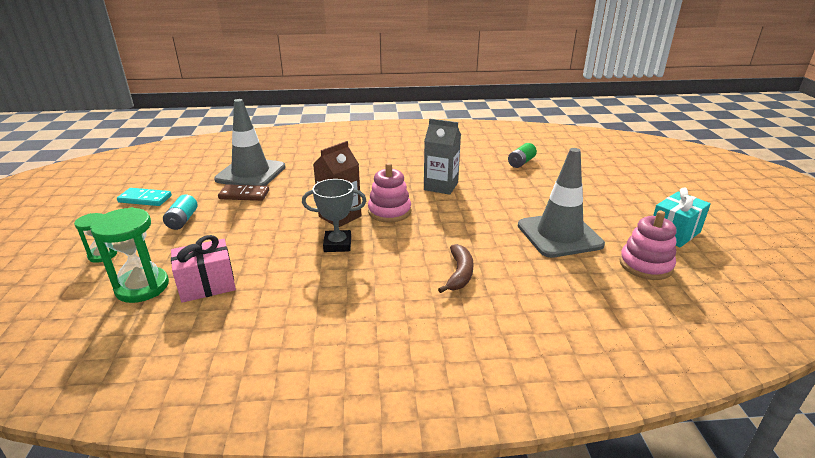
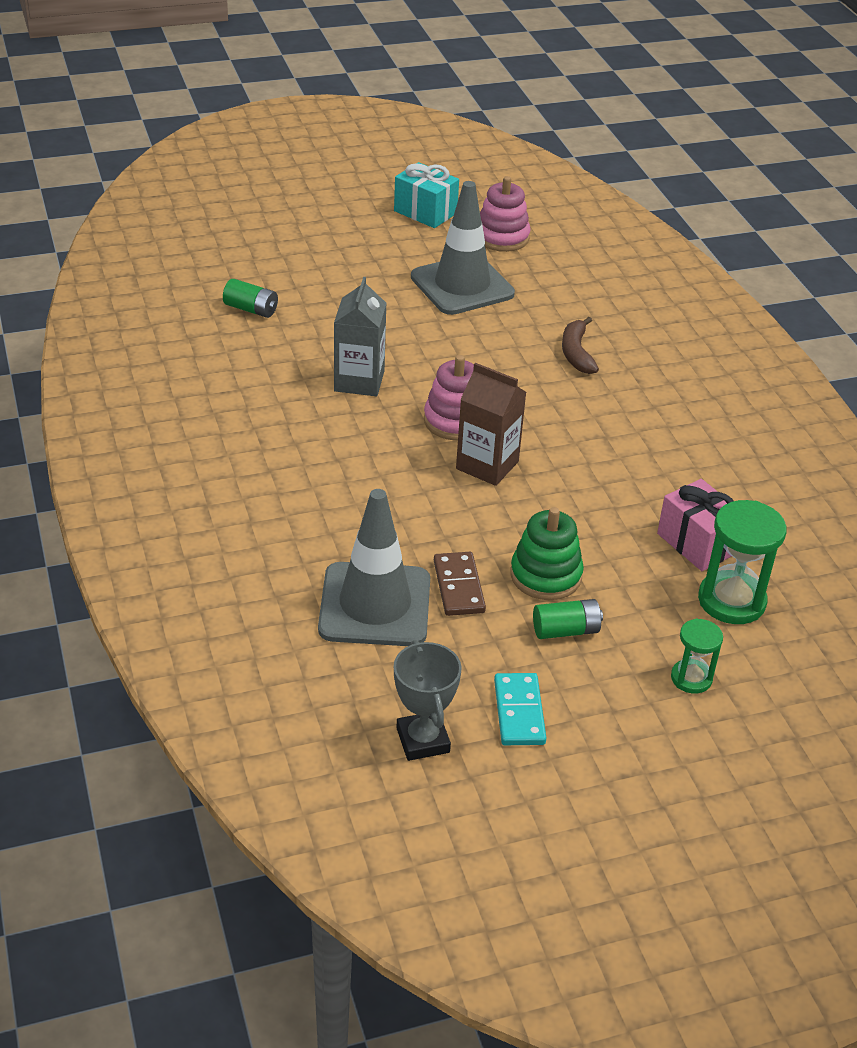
camera: 105 degrees left, 10 degrees up
(182, 220) = (566, 630): turquoise battery -> green battery
(229, 221) = (545, 575): none -> green stacking toy
(337, 244) = (559, 453): grey trophy -> grey trophy (423, 740)
(459, 274) = (576, 353): brown banana -> brown banana turned 90 degrees counterclockwise

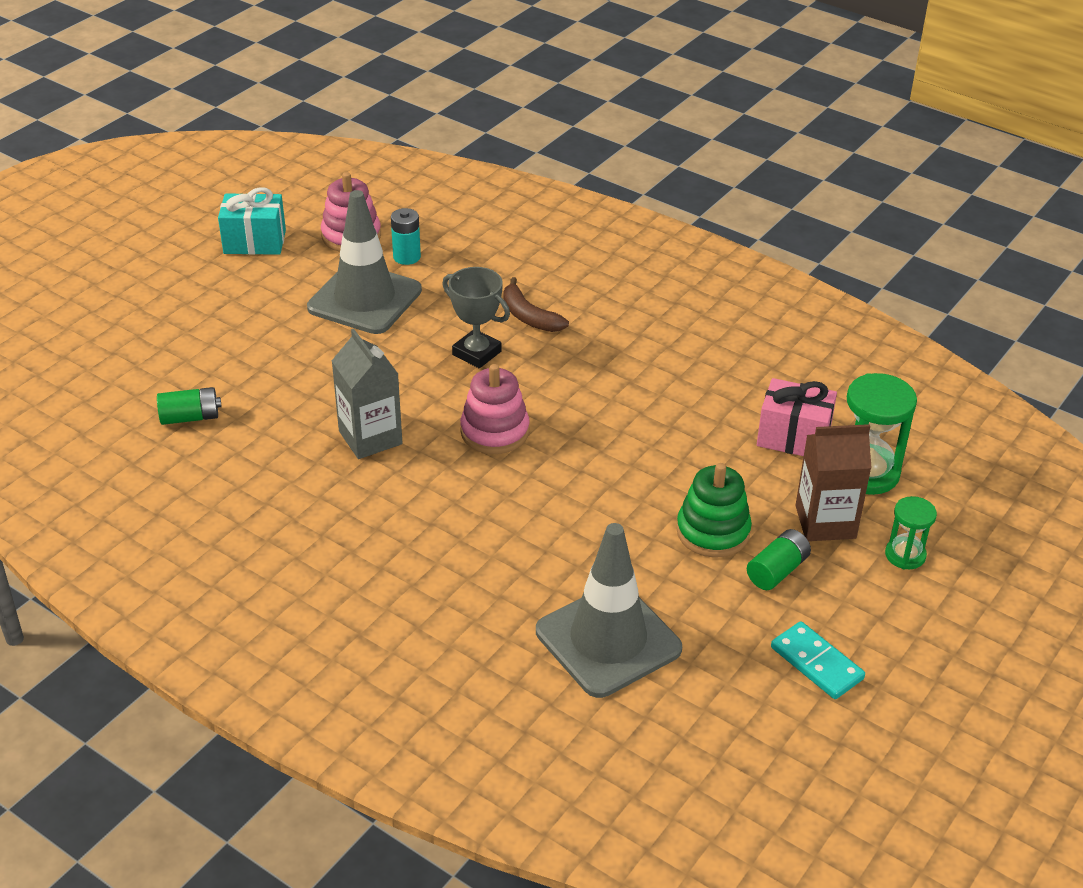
camera: 35 degrees left, 0 degrees up
(423, 740) = (772, 736): grey trophy -> grey trophy (477, 353)
(459, 586) = (657, 582): brown domino -> none
(487, 465) = (564, 458): brown carton -> brown carton (825, 522)
(528, 269) = (407, 257): none -> turquoise battery

